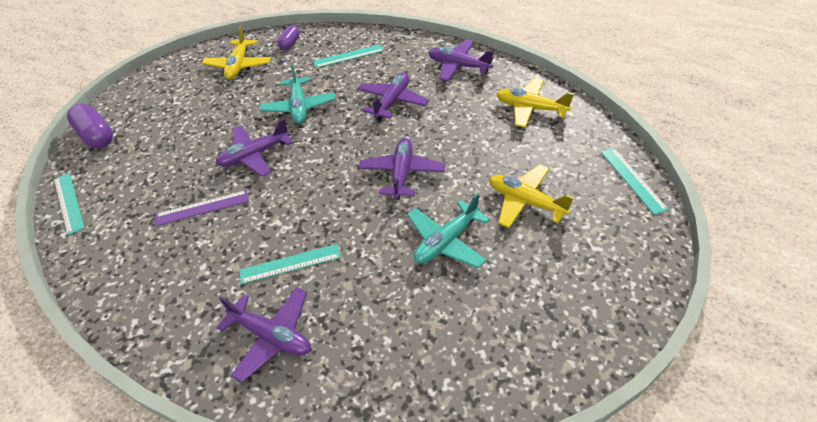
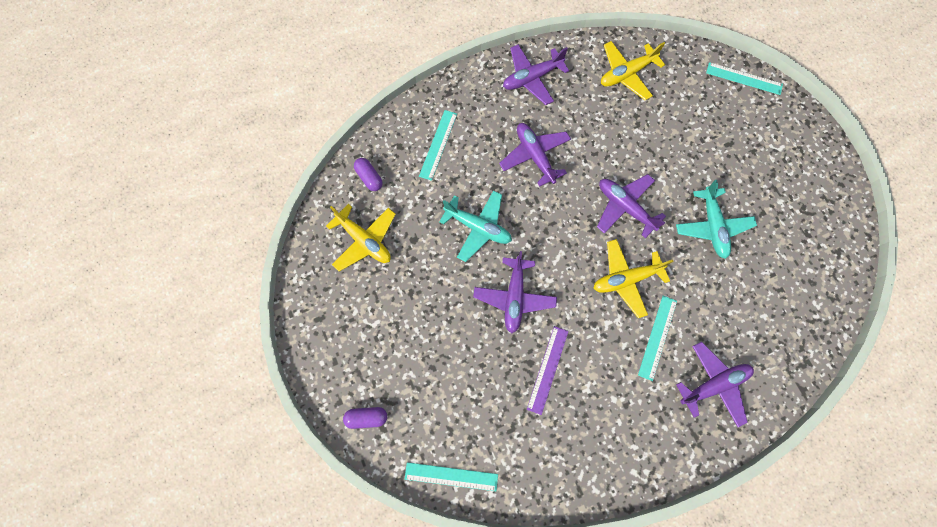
camera: 55 degrees left, 25 degrees up
(96, 136) = (367, 417): purple capsule -> purple capsule, size x0.61
(525, 202) = (714, 153): yellow plane -> yellow plane (626, 279)

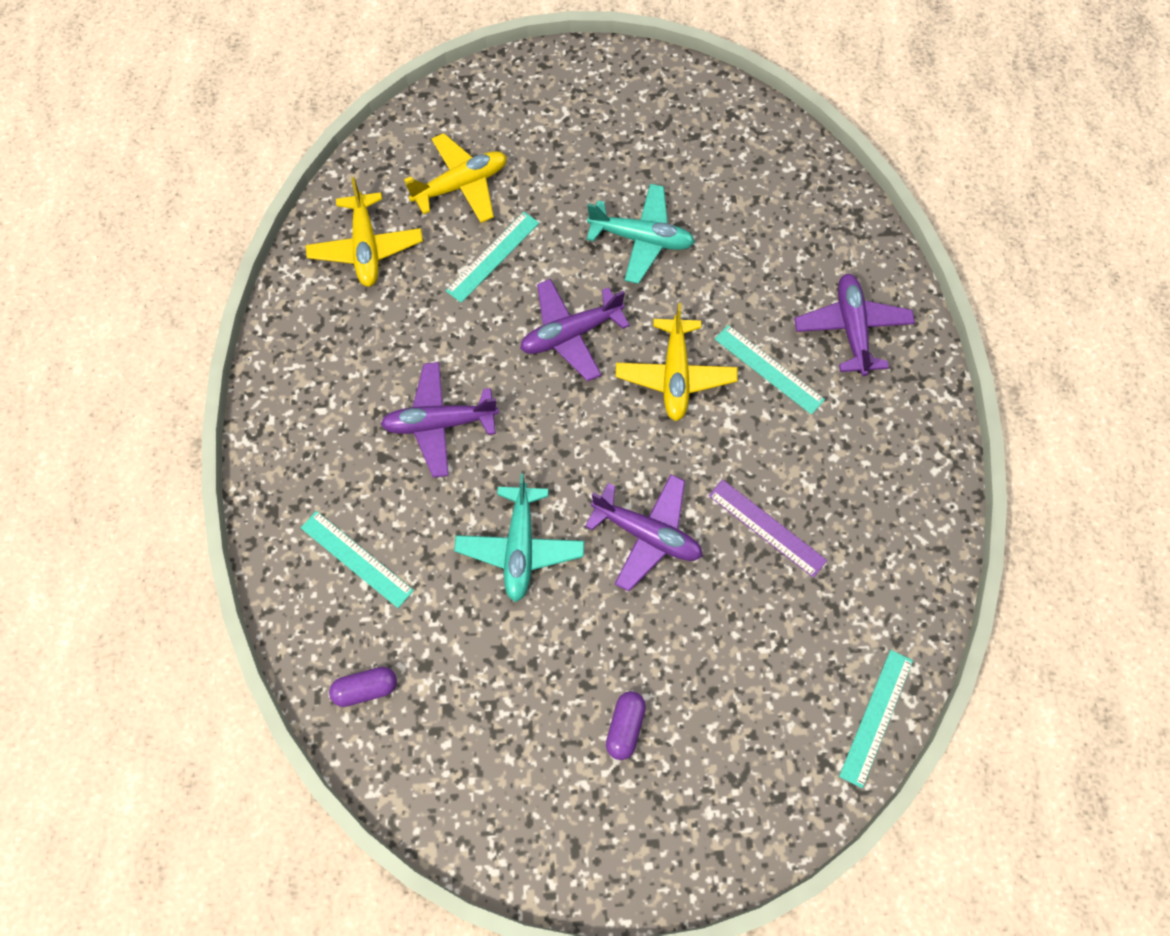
camera: 70 degrees left, 5 degrees down
(364, 240) = (471, 731): yellow plane -> yellow plane (461, 185)
(367, 417) = (756, 817): purple capsule -> purple capsule (625, 727)
(478, 227) = (520, 547): turquoise plane -> turquoise plane turned 135 degrees clockwise
(532, 78) = (308, 378): purple plane -> none
(744, 78) = (445, 107): turquoise ruler -> turquoise ruler (493, 256)

